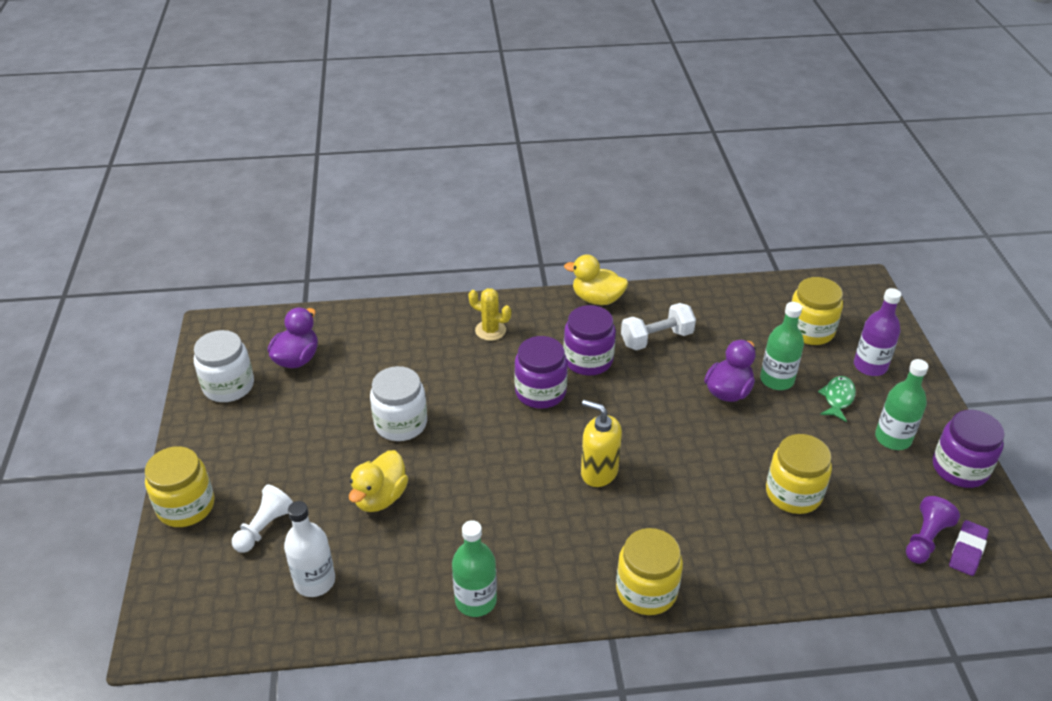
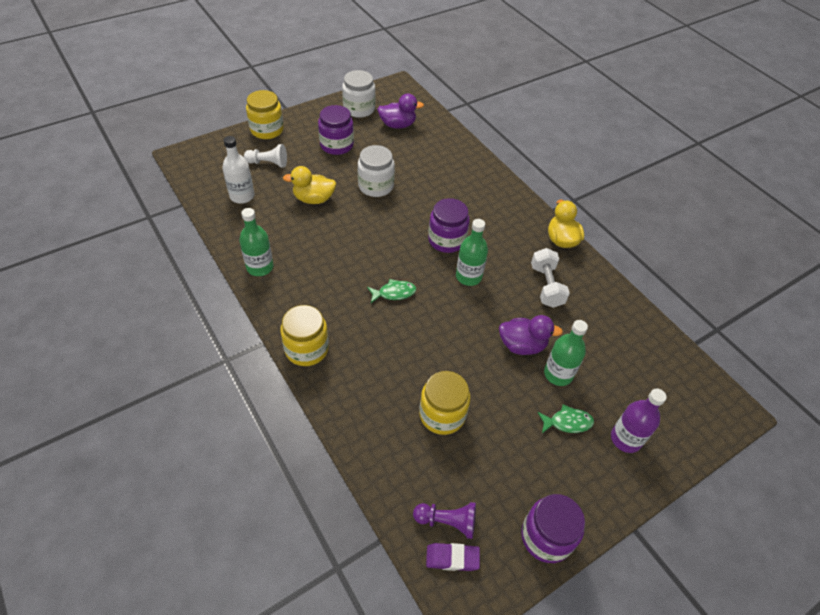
camera: 60 degrees right, 10 degrees up
(490, 330) = (485, 196): yellow cactus -> none
(588, 360) = (495, 255): purple jar -> purple jar (336, 145)
(599, 472) = (394, 293): yellow soap dispenser -> green fish
(656, 339) = (546, 286): white dumbbell -> white dumbbell turned 45 degrees clockwise
(810, 330) = (635, 383): yellow jar -> none
(893, 438) = (548, 474): green bottle -> green bottle (468, 276)

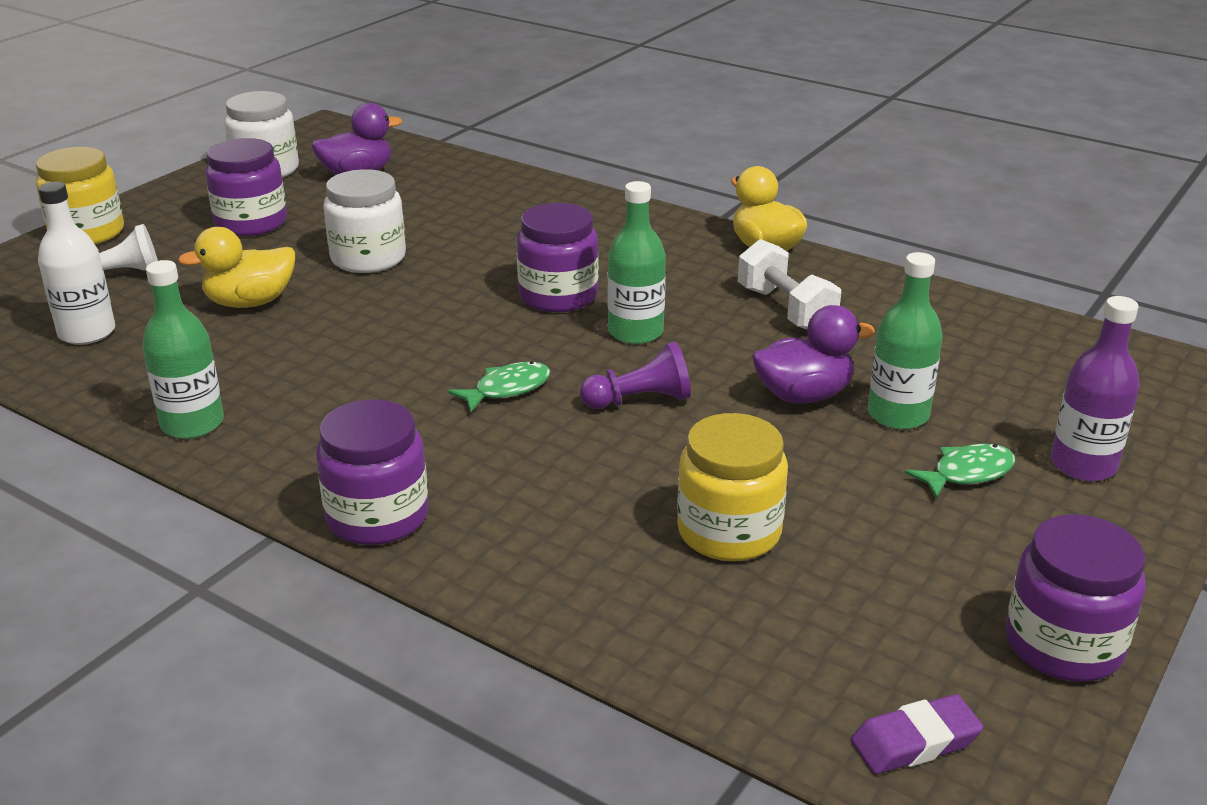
camera: 20 degrees left, 20 degrees down
(306, 349) = (377, 517): yellow jar -> purple jar
(447, 521) = (861, 688): purple pawn -> purple pawn (640, 400)

